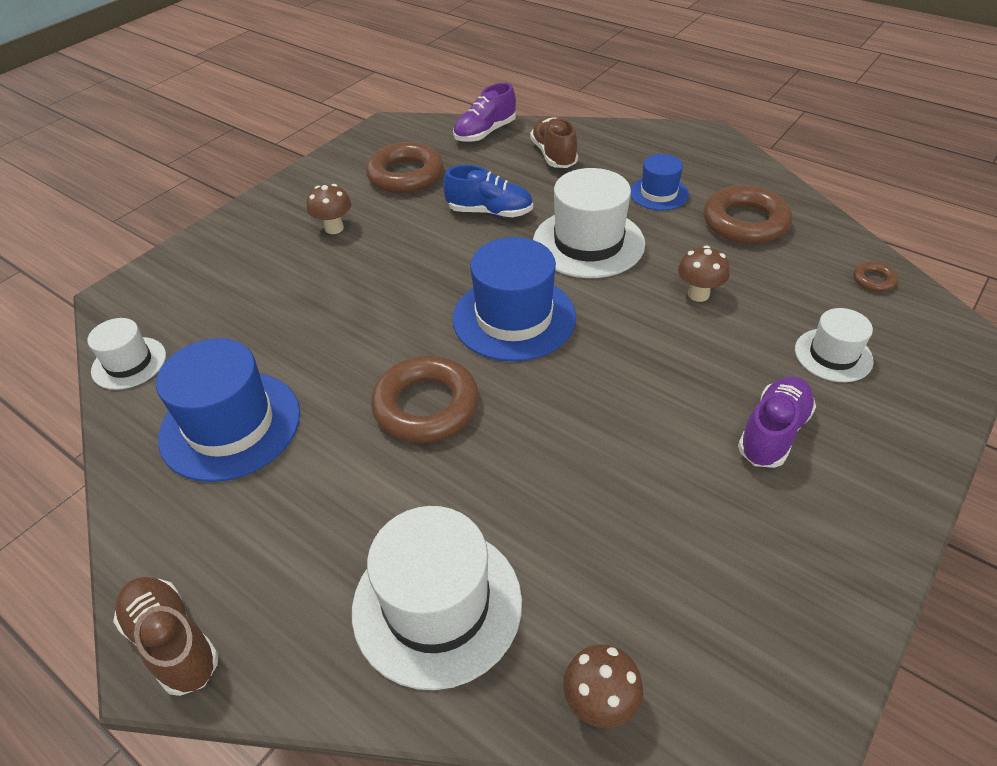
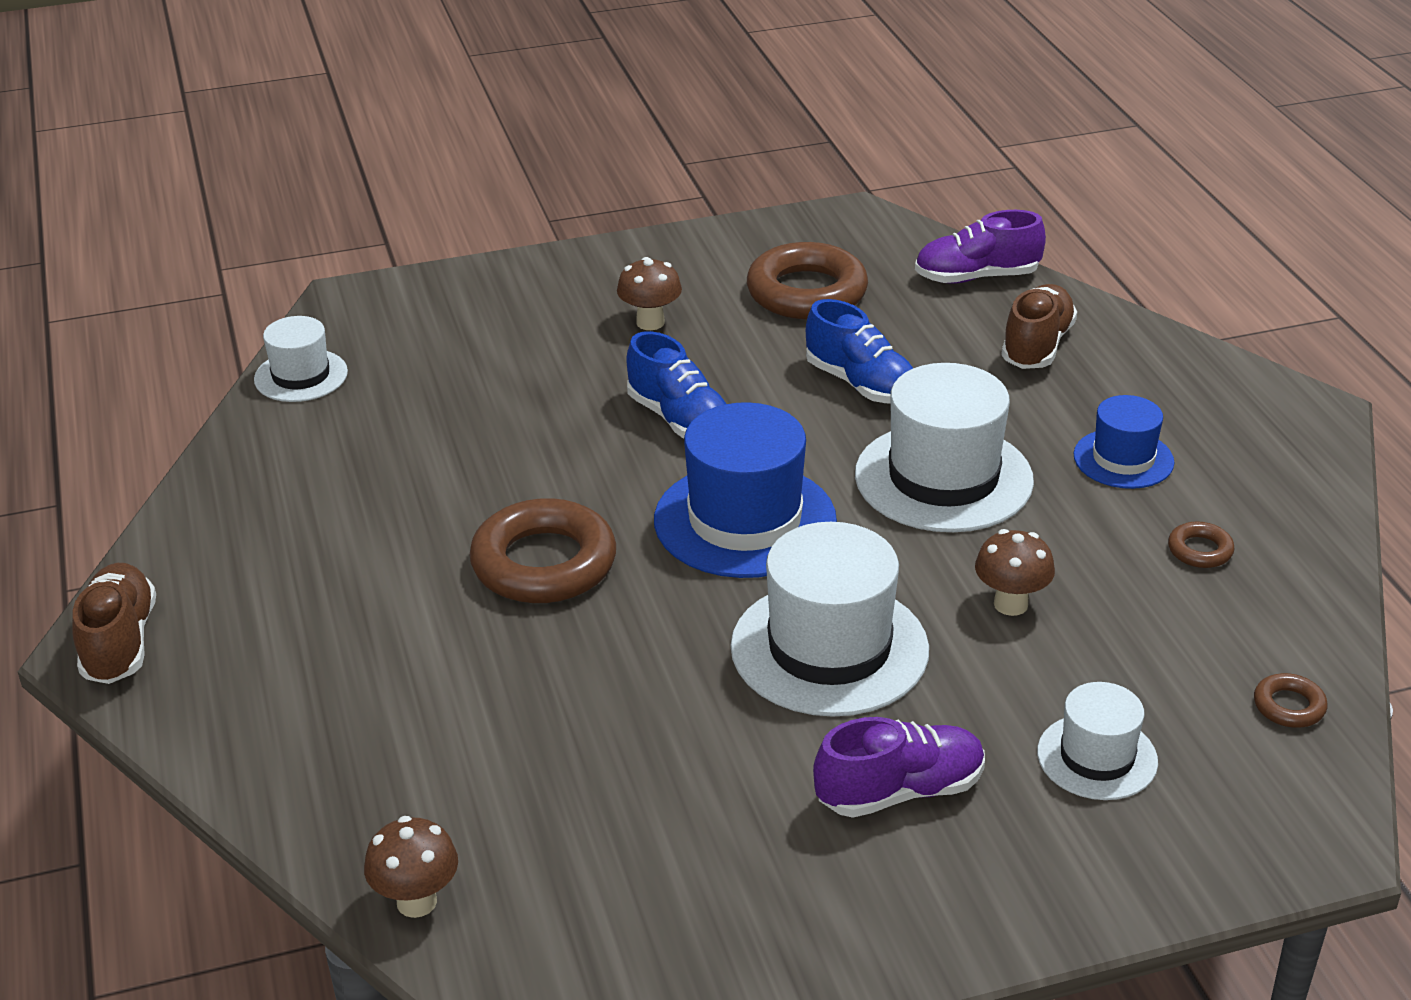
camera: 35 degrees right, 10 degrees down
(230, 425) = (337, 484): blue hat -> none
(412, 276) = (680, 420): none -> blue shoe
(437, 604) = (361, 742): white hat -> white hat (829, 648)
(745, 222) = (1200, 550): brown ring -> brown ring, size x0.45

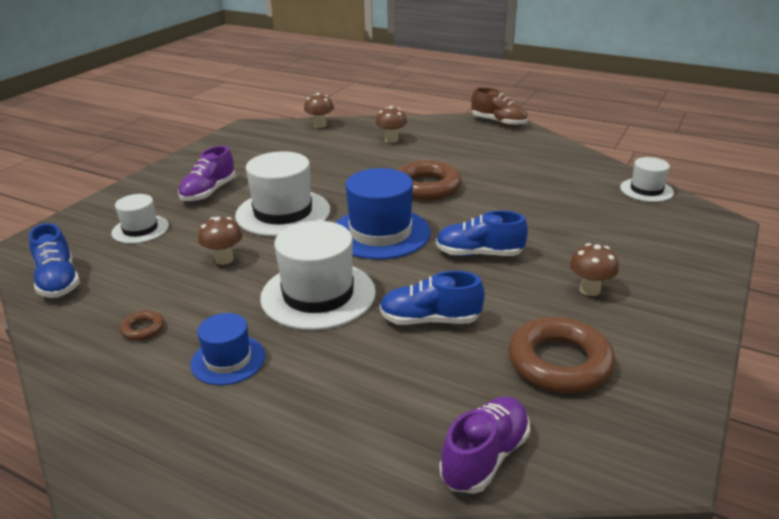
camera: 135 degrees right, 5 degrees down
(381, 729) = (391, 140): none -> brown mushroom
(1037, 346) = (365, 415): brown shoe -> none
(1289, 706) = (58, 281): brown ring -> blue shoe

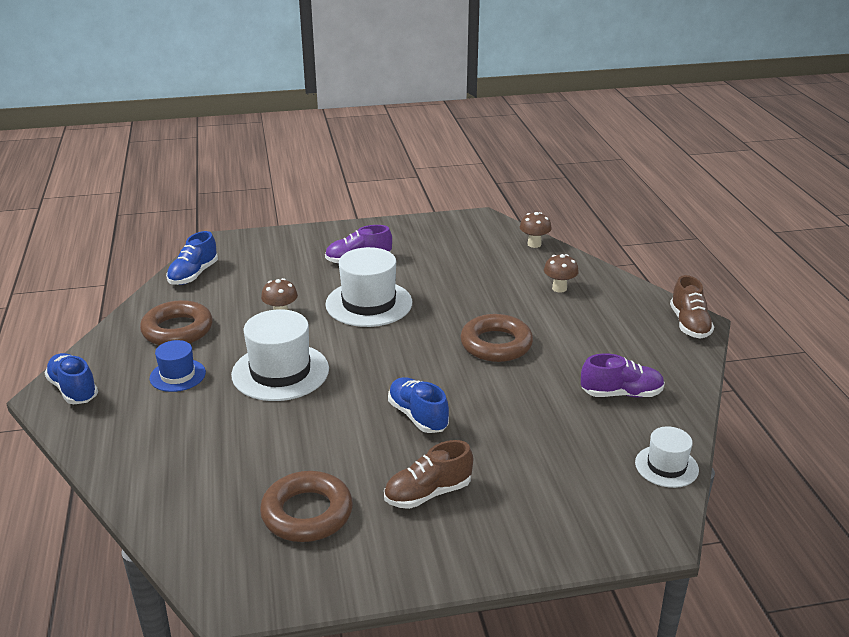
camera: 50 degrees right, 0 degrees up
(140, 229) = (279, 265): white hat -> none
(143, 329) = (177, 330): brown ring -> brown ring, size x2.24
(380, 233) = (393, 357): blue hat -> none
(430, 320) = (300, 432): blue shoe -> blue shoe (73, 390)
(485, 457) = (174, 518): purple shoe -> purple shoe (621, 394)
(590, 290) = (428, 493): brown mushroom -> brown shoe

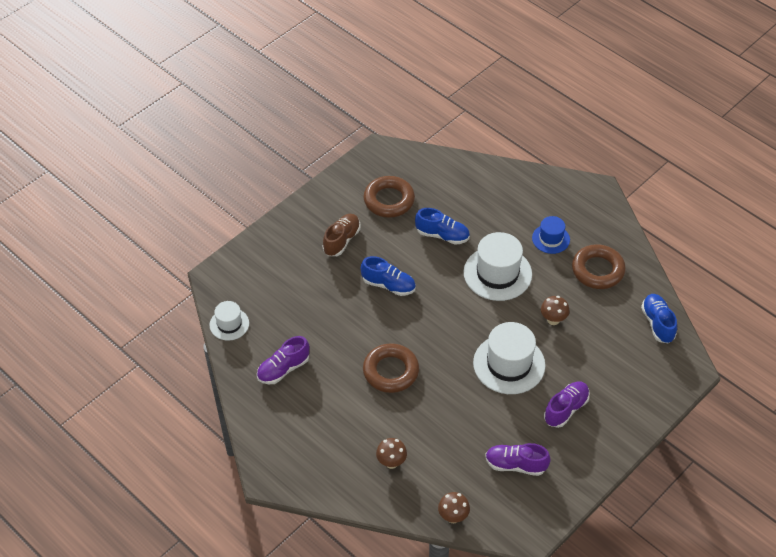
camera: 145 degrees right, 20 degrees up
(73, 390) = (591, 199): blue shoe -> blue shoe (442, 235)
(446, 249) = (515, 465): none -> purple shoe
(689, 324) = (272, 471): brown shoe -> none

